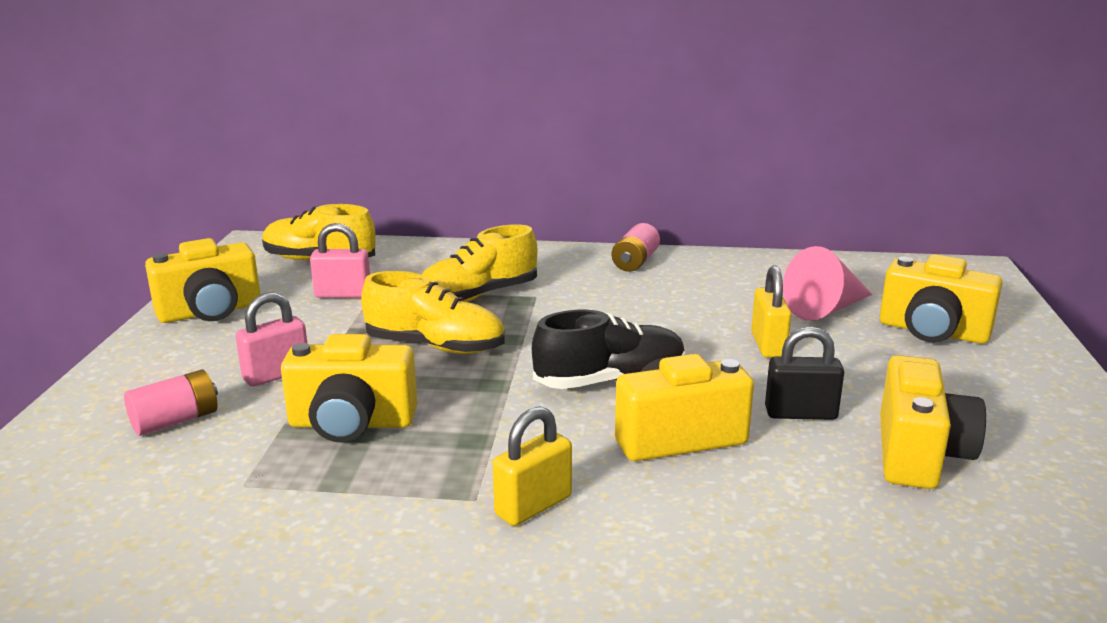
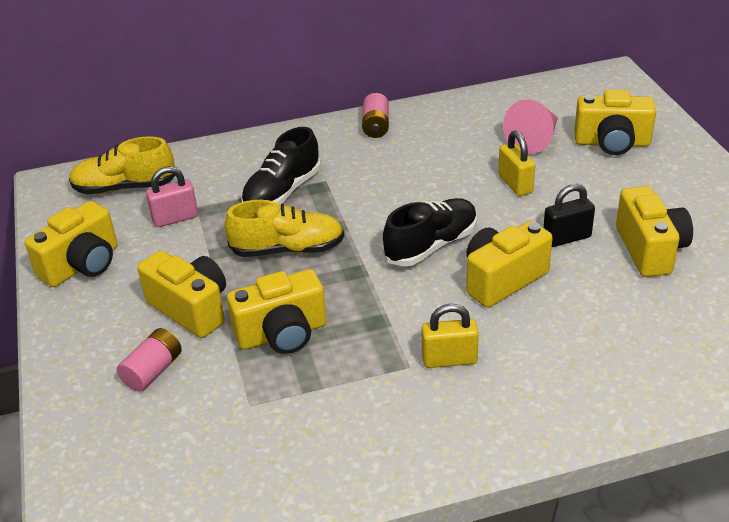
camera: 20 degrees left, 15 degrees up
(276, 375) = (191, 309): pink padlock -> yellow camera
(478, 296) = (282, 192): yellow shoe -> black shoe
(533, 506) = (449, 359): yellow padlock -> yellow padlock turned 60 degrees clockwise

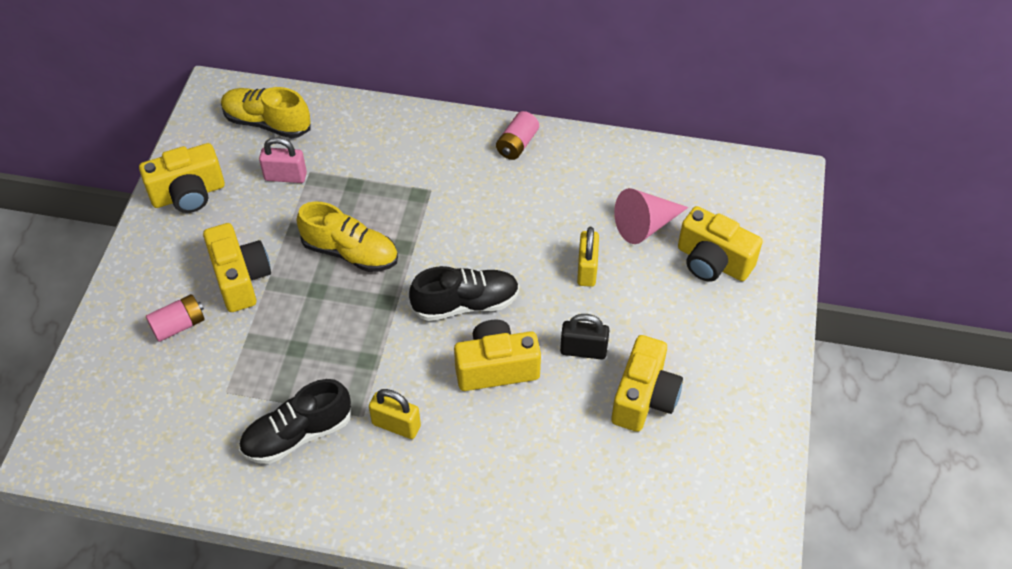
camera: 25 degrees right, 15 degrees up
(282, 192) = (387, 186): black shoe -> black shoe (297, 434)
(282, 334) = (291, 337): yellow camera -> none

